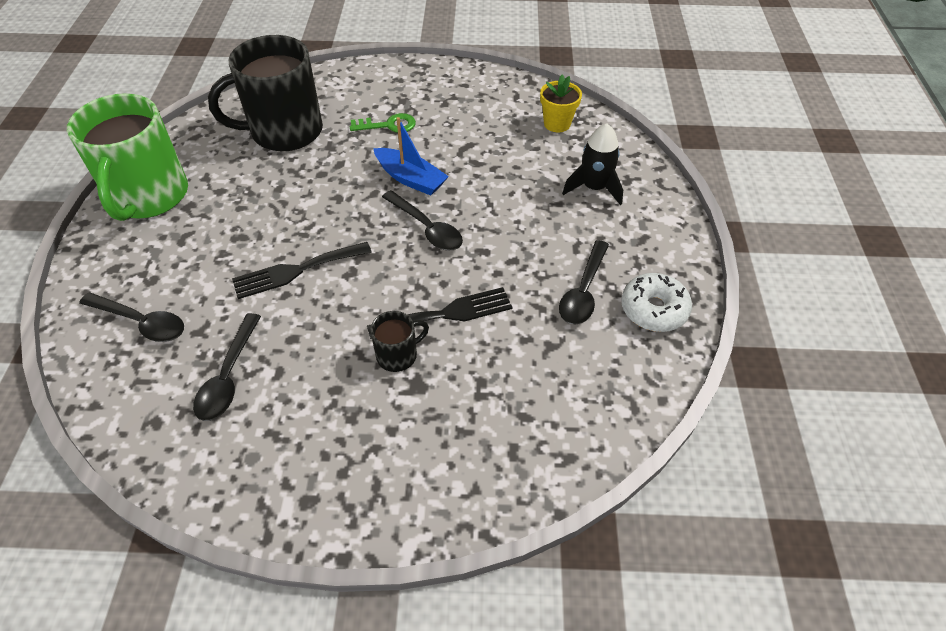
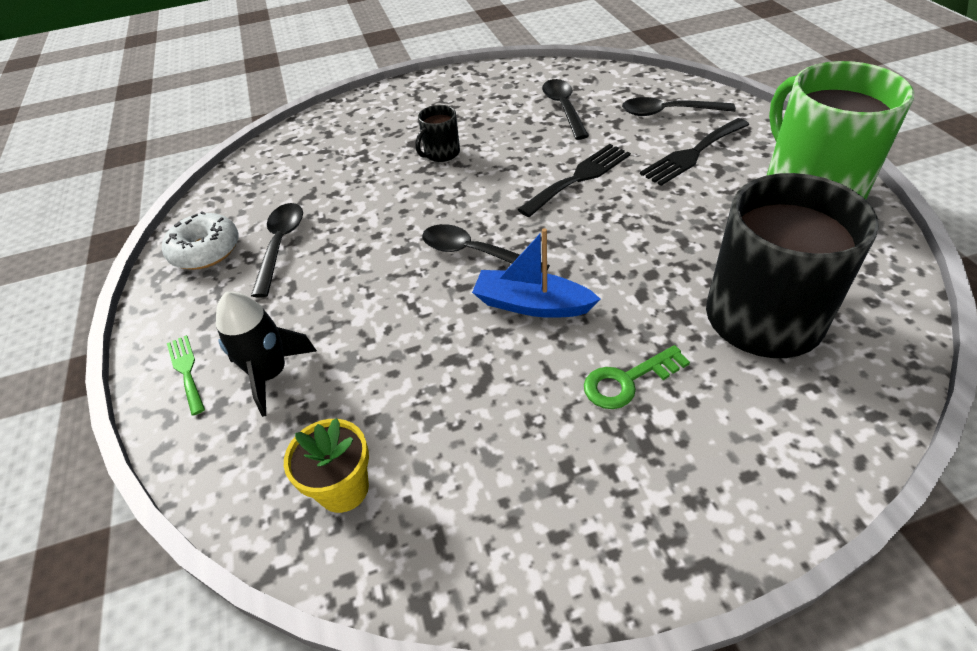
camera: 165 degrees right, 5 degrees down
(447, 314) = (413, 189): black fork -> black fork (692, 154)
(652, 207) = (186, 371): none -> green fork

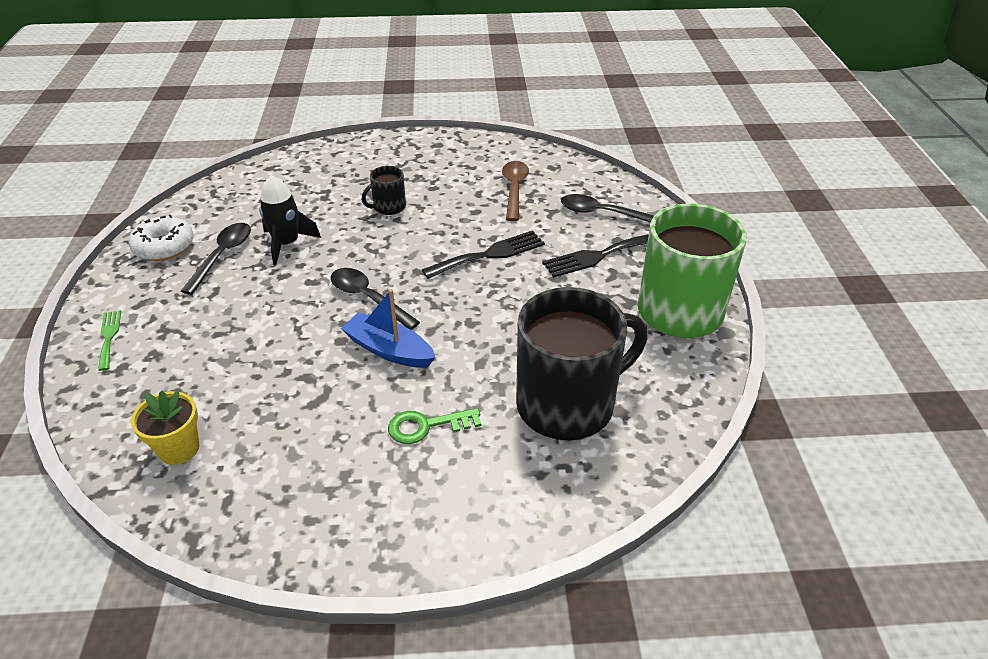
camera: 10 degrees right, 5 degrees down
(271, 374) = (167, 355): black rocket -> black rocket (287, 244)
(563, 108) = (514, 189): black spoon -> brown spoon

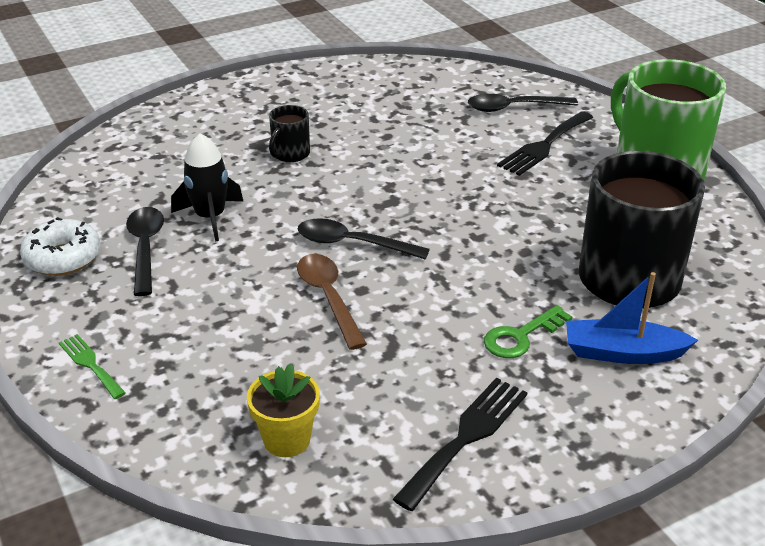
camera: 25 degrees left, 5 degrees down
(389, 350) = (420, 283): blue boat -> blue boat (622, 353)
(490, 254) = (439, 171): black fork -> black fork (466, 437)
(514, 189) = (407, 106): brown spoon -> brown spoon (328, 298)

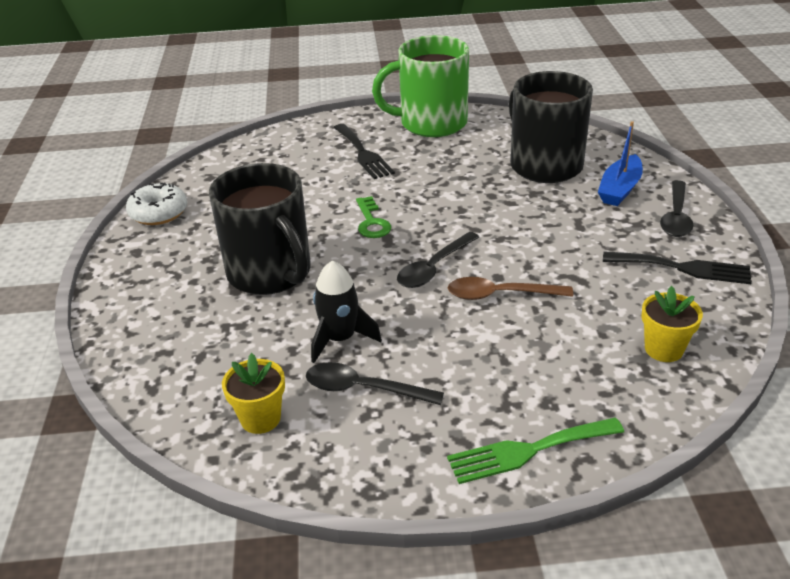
camera: 65 degrees left, 0 degrees up
(63, 258) = (343, 451): white donut -> white donut (158, 213)
(90, 364) = (528, 451): green fork -> green fork, size x1.68
(91, 206) = (260, 418): none -> yellow flower pot
(290, 154) = (270, 273): black mug -> black mug, size x2.27
(466, 437) = (683, 268): black fork -> black fork turned 135 degrees clockwise
(514, 108) = (298, 152): black spoon -> black spoon (676, 217)
(521, 336) = (587, 221): green key -> green key (372, 222)

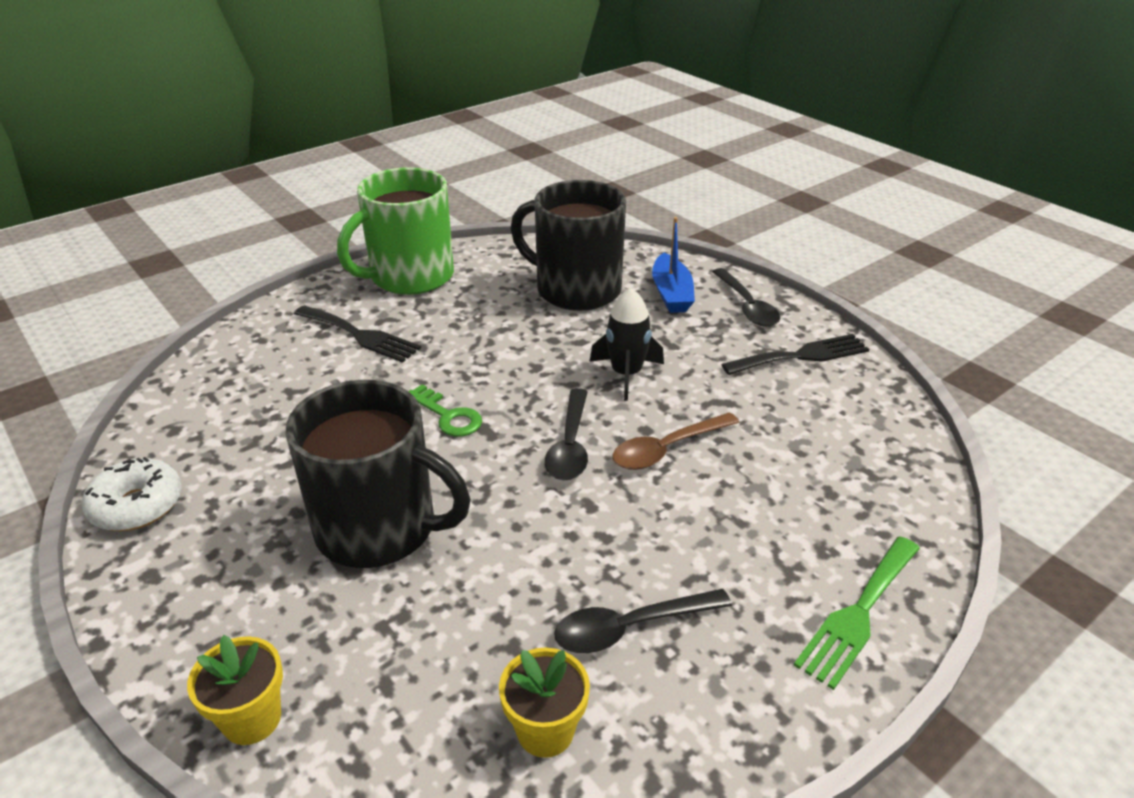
camera: 35 degrees left, 0 degrees up
(340, 339) = (545, 577): black rocket -> black rocket (626, 374)
(663, 349) = (865, 445): yellow flower pot -> yellow flower pot (252, 719)

